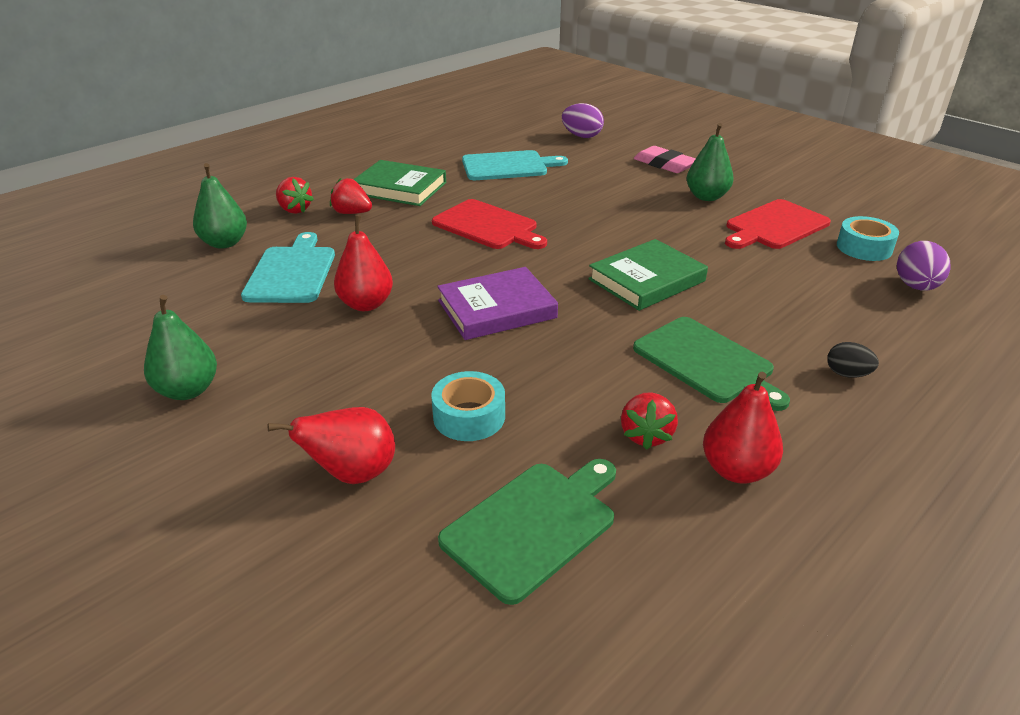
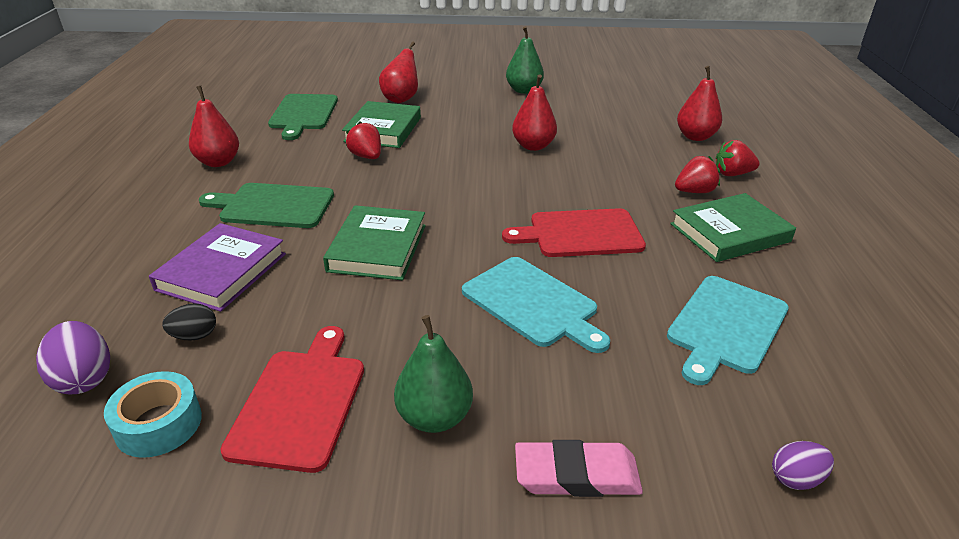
camera: 135 degrees right, 0 degrees up
(224, 243) = (695, 137): green pear -> red pear
(292, 272) = (614, 141): turquoise cutting board -> turquoise cutting board (533, 303)
(469, 416) = (383, 129): turquoise tape -> green book
(496, 309) = (454, 177): purple book -> purple book (222, 272)
(582, 136) = (796, 478): purple egg -> purple egg, size x0.64
(646, 435) = (281, 157): red strawberry -> red strawberry (366, 156)
(847, 374) = (159, 241): black egg -> black egg (194, 336)

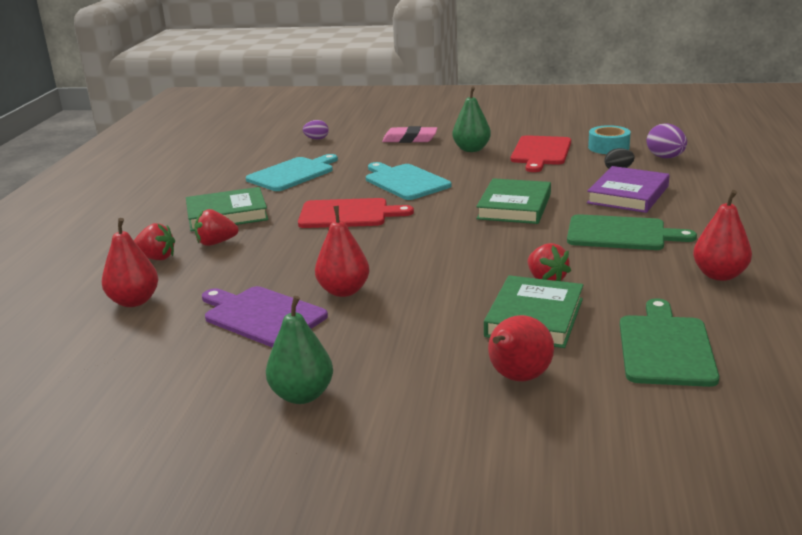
camera: 170 degrees left, 10 degrees down
(584, 128) = (262, 316): none -> purple cutting board

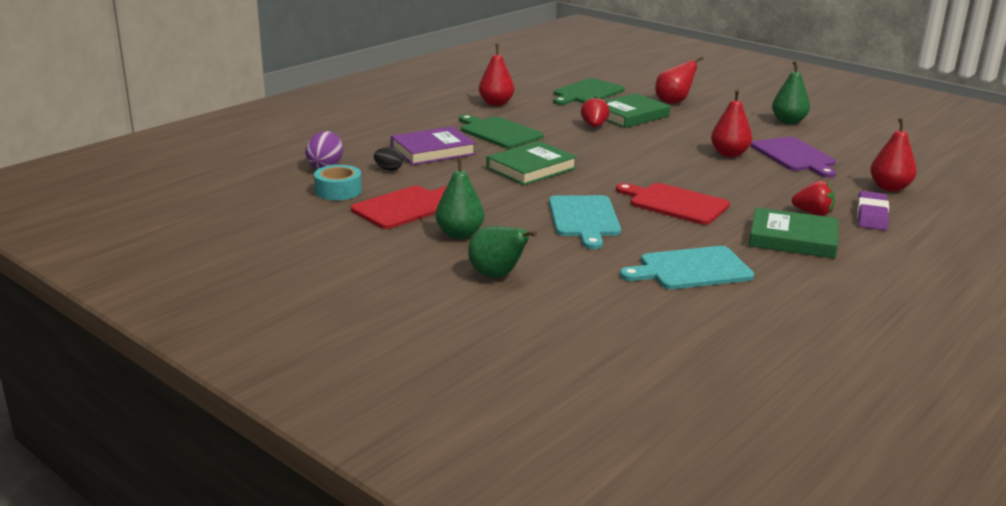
camera: 150 degrees left, 0 degrees up
(156, 258) = (871, 215): red strawberry -> purple eraser
(316, 139) = (611, 323): purple egg -> none
(410, 139) = (497, 275): pink eraser -> green pear

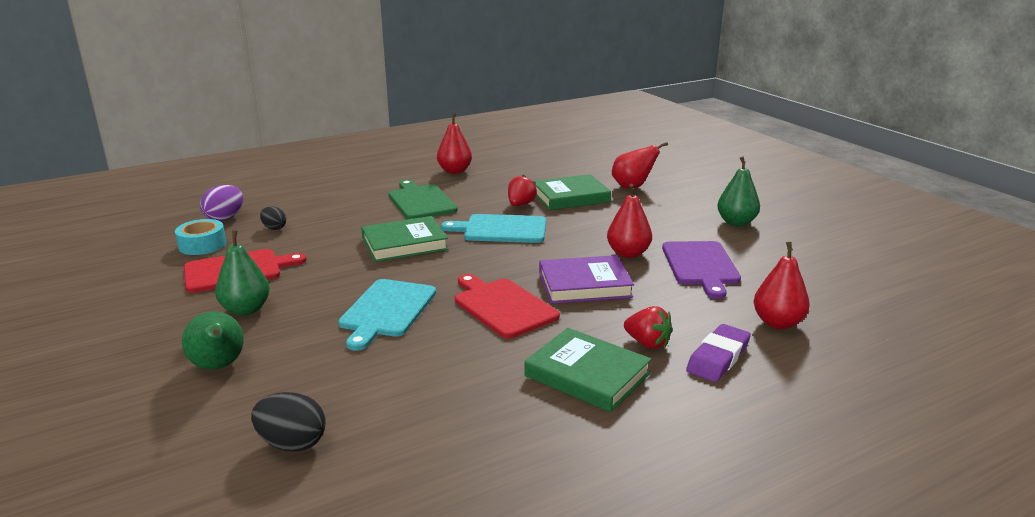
camera: 20 degrees right, 0 degrees up
(433, 151) = (337, 213): purple book -> purple book (584, 285)
(587, 93) = (554, 168): green cutting board -> none
(630, 313) = (292, 443): none -> black egg
(691, 269) = (425, 396): turquoise cutting board -> turquoise cutting board (501, 229)

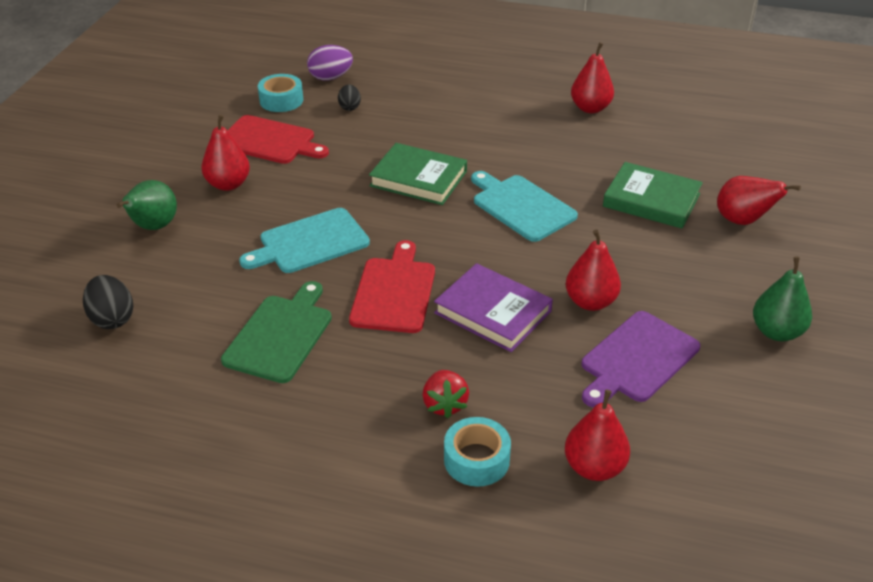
camera: 45 degrees right, 15 degrees up
(246, 309) = (228, 184): green pear -> red pear
(421, 201) = (502, 134): green cutting board -> green cutting board (280, 335)
(520, 205) = (586, 185): red strawberry -> none
(587, 375) = (353, 399): green book -> none
(718, 358) = (476, 460): purple eraser -> turquoise tape

